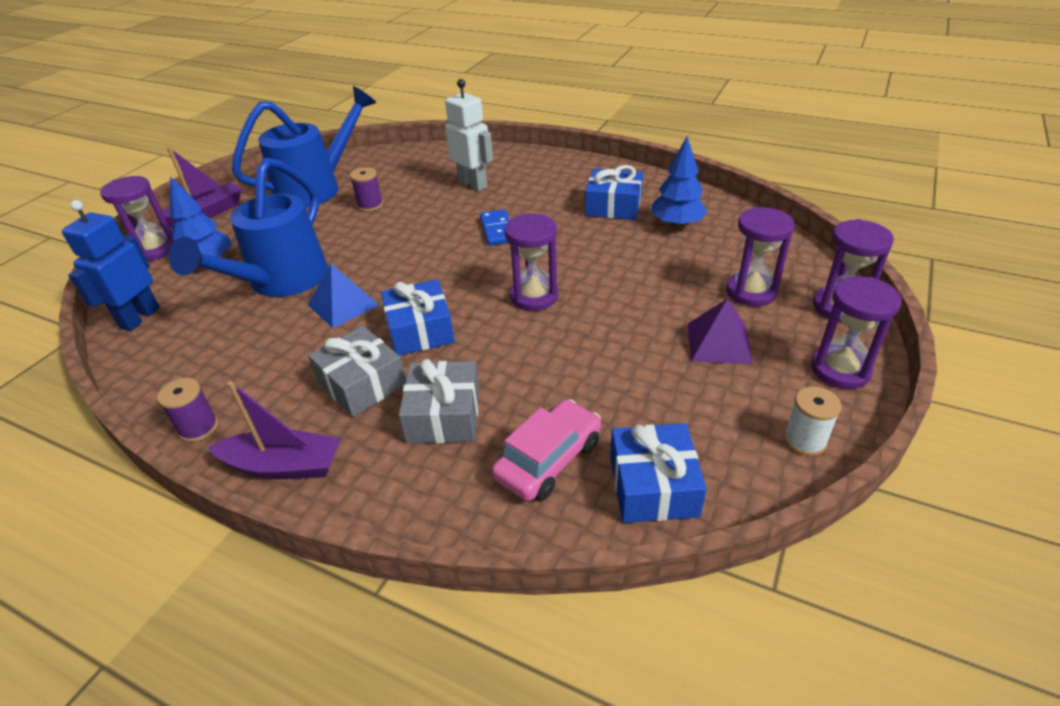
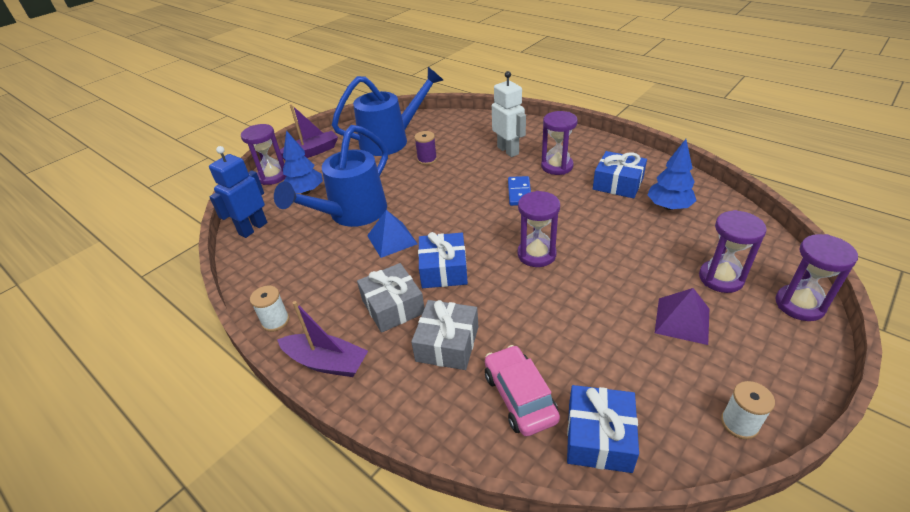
camera: 15 degrees right, 0 degrees up
(199, 428) = (275, 321): purple spool -> white spool
(548, 460) = (519, 397): pink car -> pink car turned 75 degrees counterclockwise
(840, 369) = (787, 364): purple hourglass -> purple hourglass (557, 166)

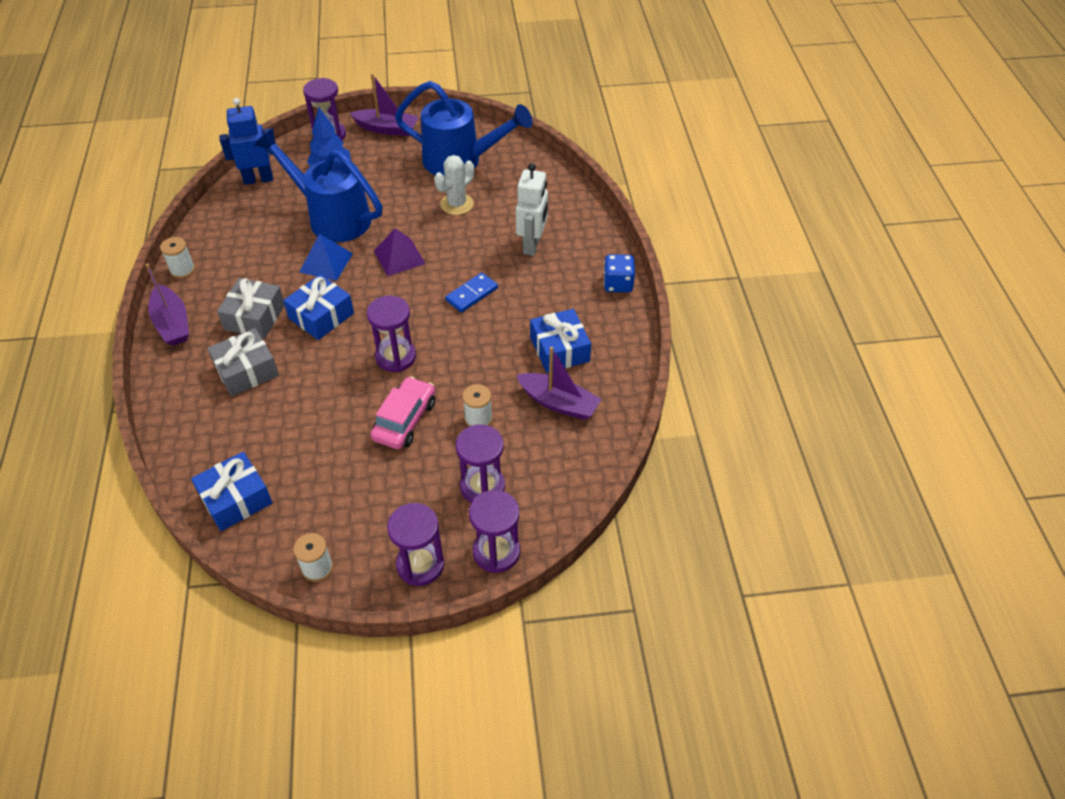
camera: 40 degrees right, 10 degrees up
(352, 214) = (332, 217): blue watering can -> blue watering can turned 45 degrees clockwise
(427, 159) = (457, 204): purple spool -> white cactus
(519, 397) = (233, 439): pink car -> pink car (404, 420)
(557, 166) = (542, 293): purple hourglass -> purple hourglass (420, 565)
(586, 138) = (618, 284): none -> blue dice
(646, 247) = (478, 419): none -> white spool
(668, 207) = (558, 403): blue tree -> purple boat
(682, 320) = (401, 487): purple pyramid -> purple pyramid (399, 257)

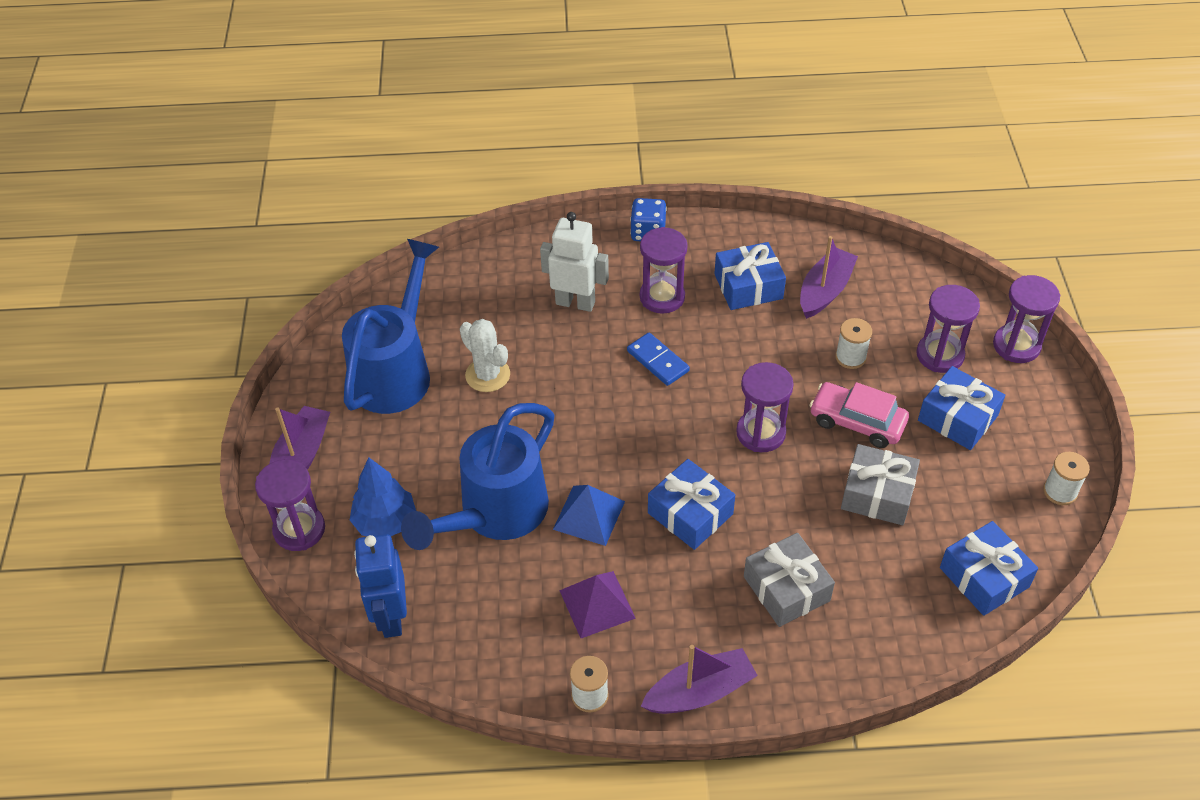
camera: 85 degrees left, 0 degrees up
(254, 317) = (690, 590): grey gift -> grey gift (877, 494)
(399, 257) = (585, 434): purple pyramid -> purple pyramid (597, 604)
(407, 494) = (957, 418): none -> blue gift
(420, 565) = (1041, 405): purple hourglass -> purple hourglass (662, 297)

